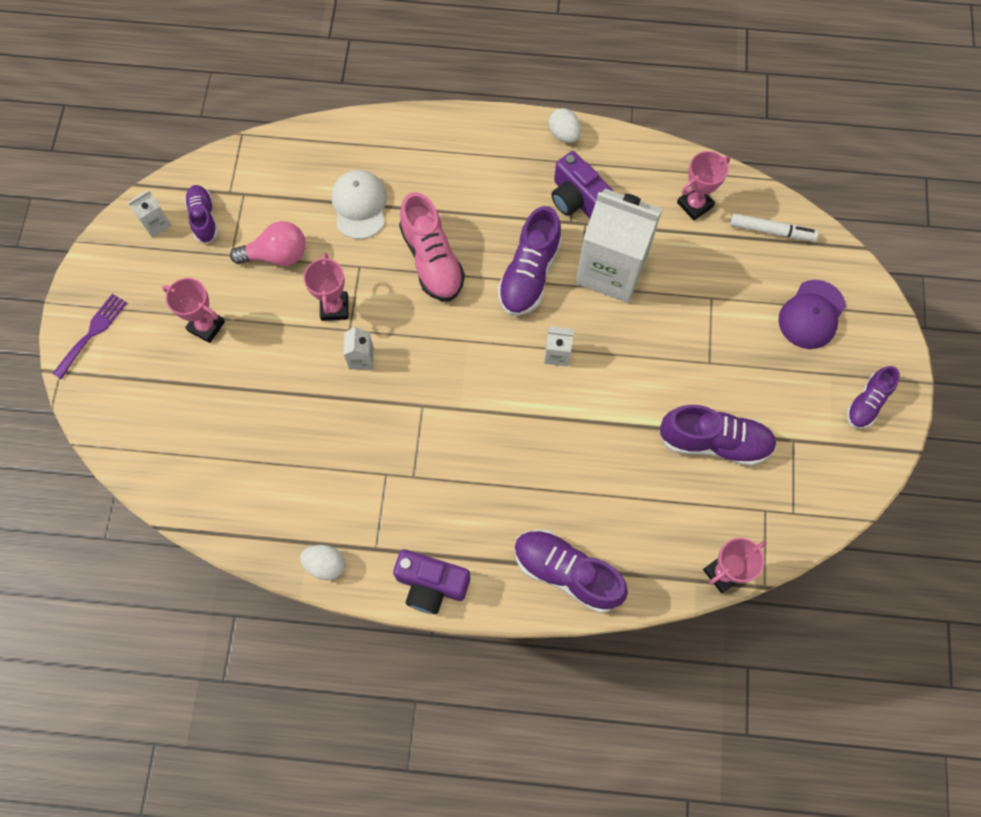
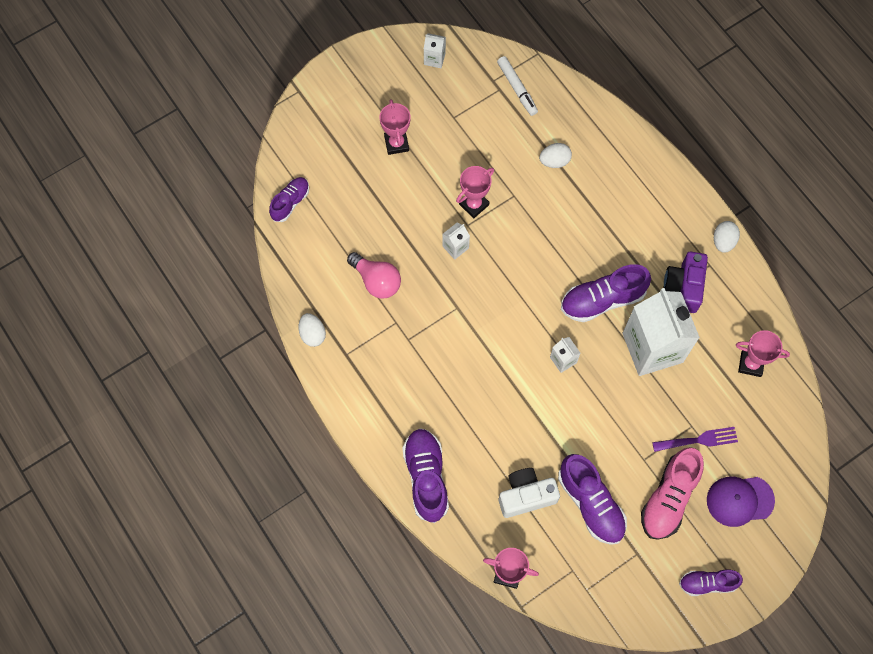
camera: 50 degrees right, 0 degrees up
(92, 332) = (337, 86): purple fork -> purple fork (699, 440)
(204, 218) = (462, 82): purple shoe -> purple shoe (290, 202)
(277, 255) = (477, 143): pink light bulb -> pink light bulb (376, 281)
(359, 205) = (554, 161): white cap -> white egg
(431, 585) = (351, 404): purple camera -> none
(432, 260) = (557, 234): pink shoe -> pink shoe (669, 498)
(660, 494) = (526, 496): none -> white camera
(771, 231) = (778, 429): white marker -> white marker (517, 88)

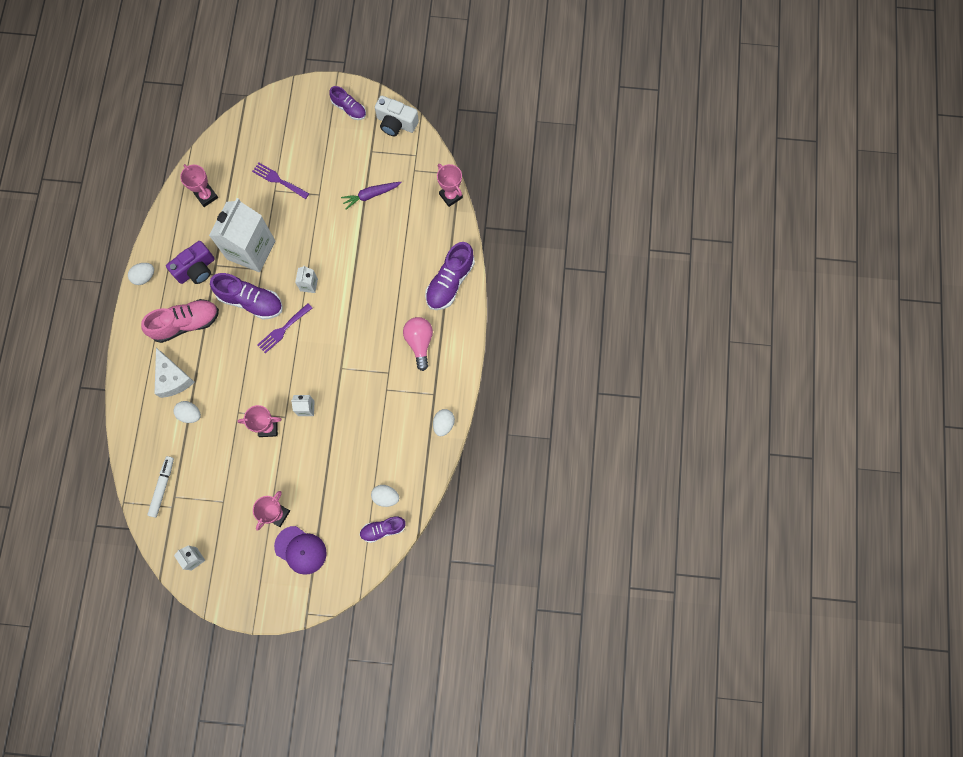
camera: 140 degrees left, 5 degrees up
(311, 230) = (386, 497): none -> white egg
(376, 281) = (374, 427): pink light bulb -> pink light bulb (419, 342)
(526, 496) = (403, 227): white camera -> white camera (396, 123)
(545, 298) = (283, 330): none -> purple fork
(591, 503) = (371, 195): purple shoe -> purple carrot
(601, 177) = (173, 378): none -> white cheese
(669, 498) = (326, 164): pink shoe -> pink shoe (186, 323)
(739, 500) = (289, 133): purple cap -> purple cap (300, 550)

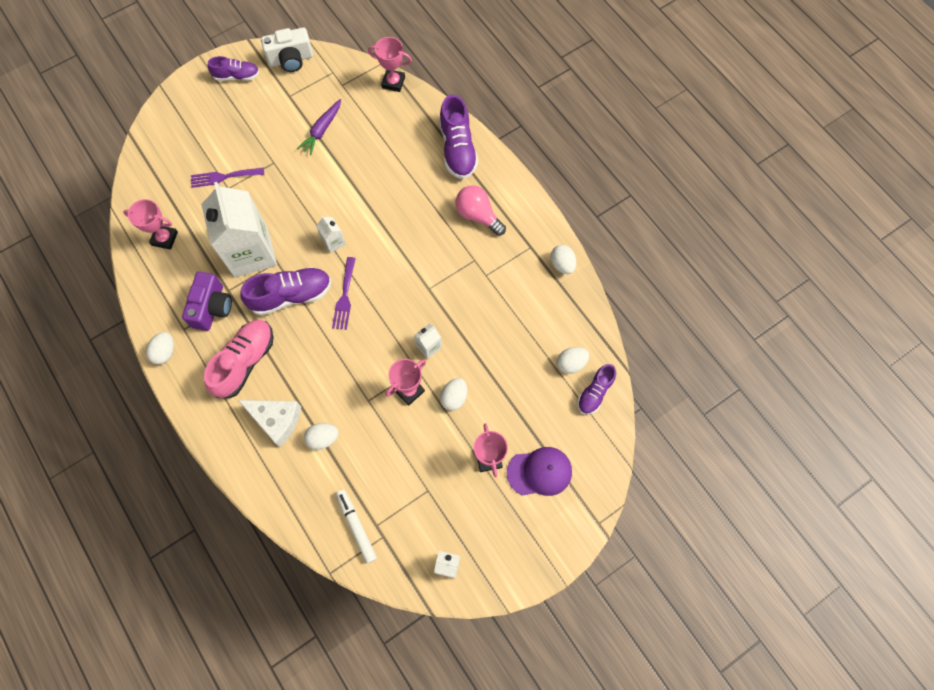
camera: 40 degrees left, 5 degrees down
(291, 456) = (454, 397): none -> white egg

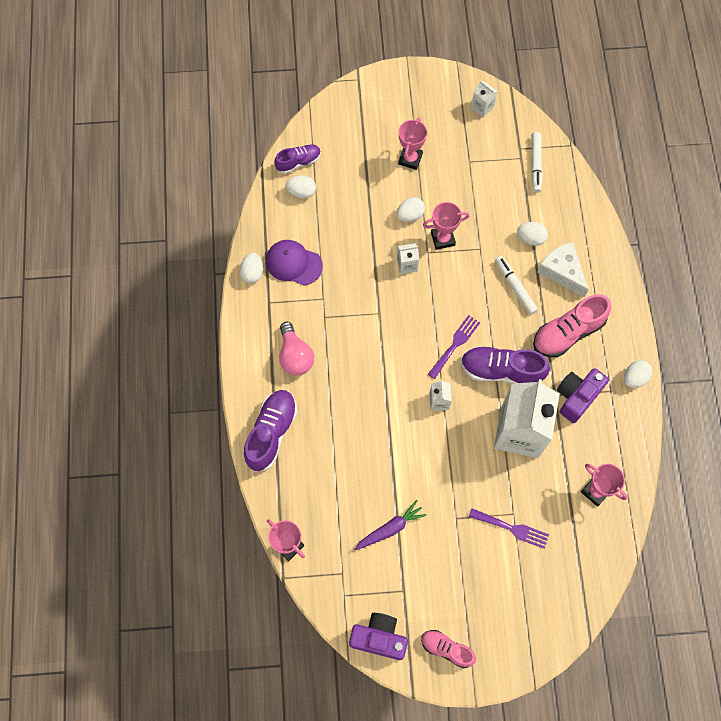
camera: 150 degrees left, 0 degrees up
(237, 76) = (446, 649): purple shoe -> pink shoe
(291, 59) = (379, 638): white camera -> purple camera
(315, 380) = (515, 287): none -> white marker
(539, 472) = (378, 131): purple cap -> purple cap (293, 263)

